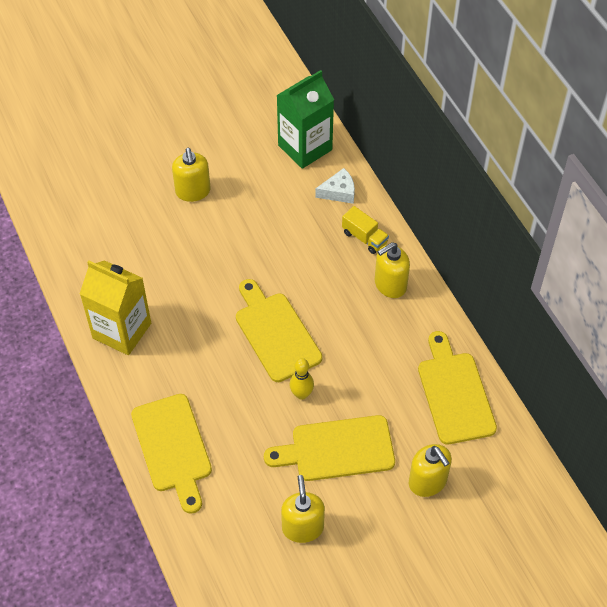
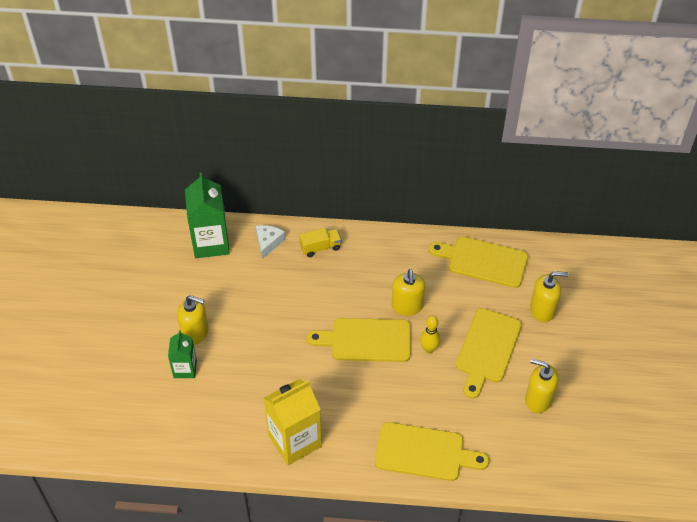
camera: 60 degrees left, 5 degrees down
(148, 205) = (185, 369): none -> green carton
(390, 285) = (371, 253): yellow soap dispenser -> yellow soap dispenser (407, 306)

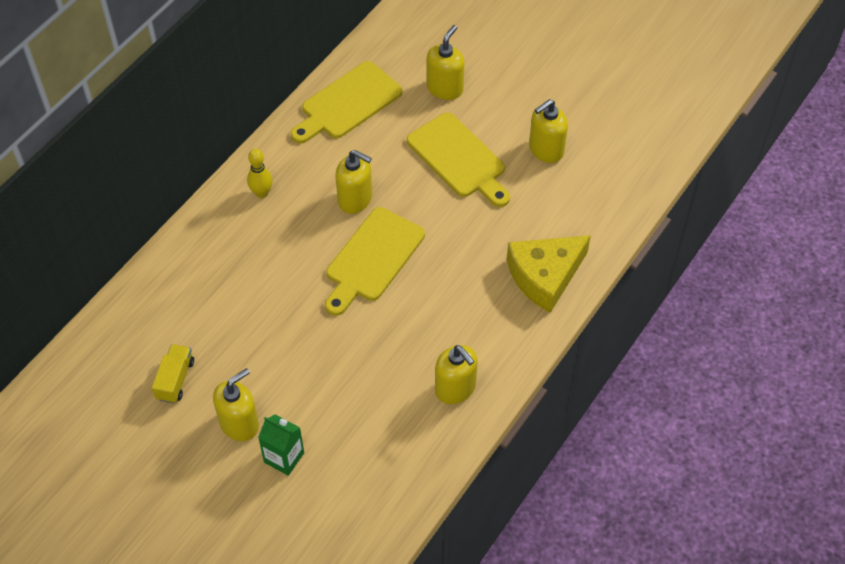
camera: 60 degrees left, 5 degrees up
(211, 243) = (116, 348): green carton -> none
(268, 242) = (164, 288): white cheese -> none
(295, 441) = (455, 388): yellow carton -> yellow soap dispenser
(320, 247) = (213, 240): yellow truck -> yellow truck (175, 380)
(424, 452) = (545, 276): yellow cutting board -> yellow cheese
(429, 349) = (423, 208): yellow bowling pin -> yellow bowling pin (262, 193)

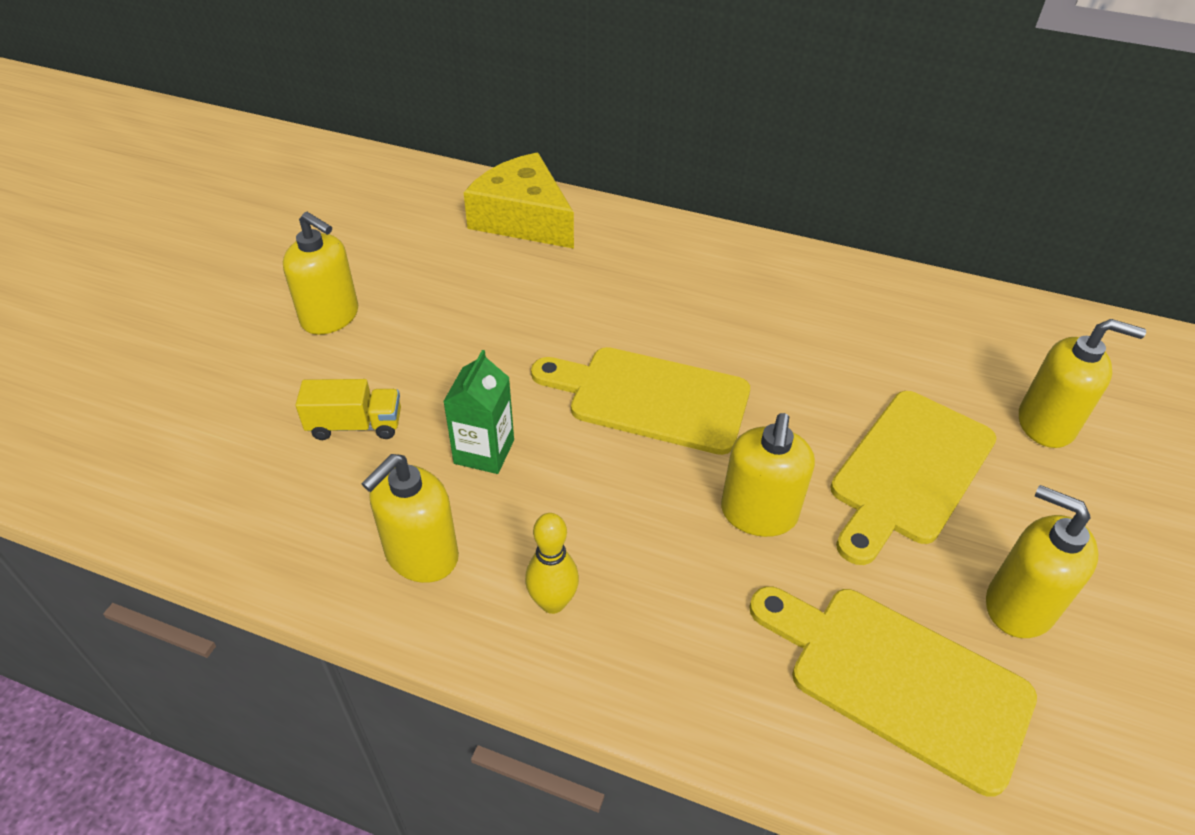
camera: 75 degrees right, 10 degrees down
(175, 380) = (393, 250): yellow truck -> yellow truck (355, 425)
(262, 193) = (714, 264): yellow bowling pin -> yellow bowling pin (553, 602)
(284, 457) = (277, 370): green carton -> green carton (484, 452)
(347, 103) = (927, 316): yellow cutting board -> yellow cutting board (897, 679)
(355, 199) = (753, 358): yellow soap dispenser -> yellow soap dispenser (758, 514)
(545, 276) = (710, 659): yellow cheese -> yellow cheese (523, 219)

